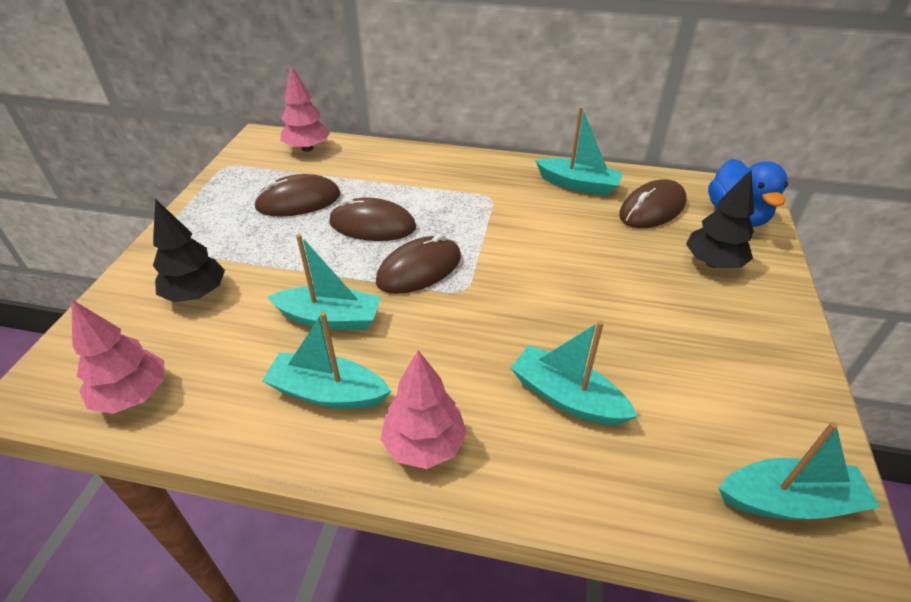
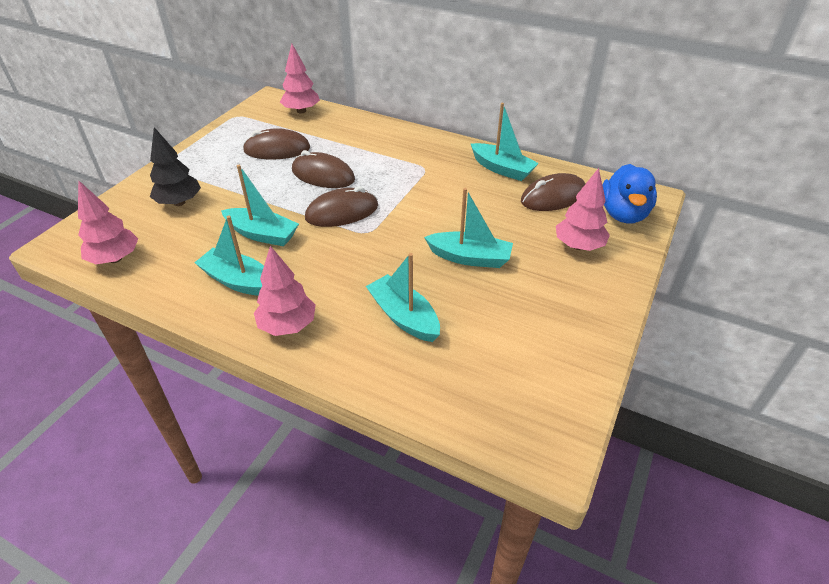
camera: 15 degrees right, 0 degrees up
(713, 263) = (578, 246): black tree -> pink tree
(788, 501) = (528, 415): turquoise boat -> turquoise boat (470, 258)

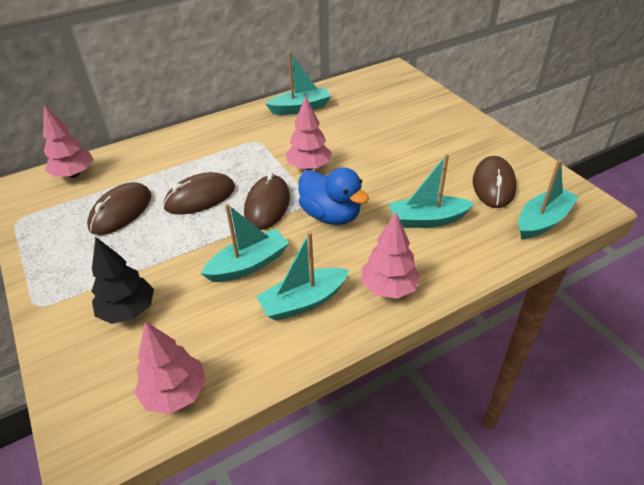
camera: 55 degrees left, 0 degrees up
(470, 258) = (388, 164): turquoise boat -> turquoise boat (542, 221)
(553, 197) = (356, 102): brown mouse -> brown mouse (493, 185)
(578, 246) = (417, 116): pink tree -> pink tree (309, 167)
(623, 214) = (401, 86): blue duck -> blue duck (331, 215)

